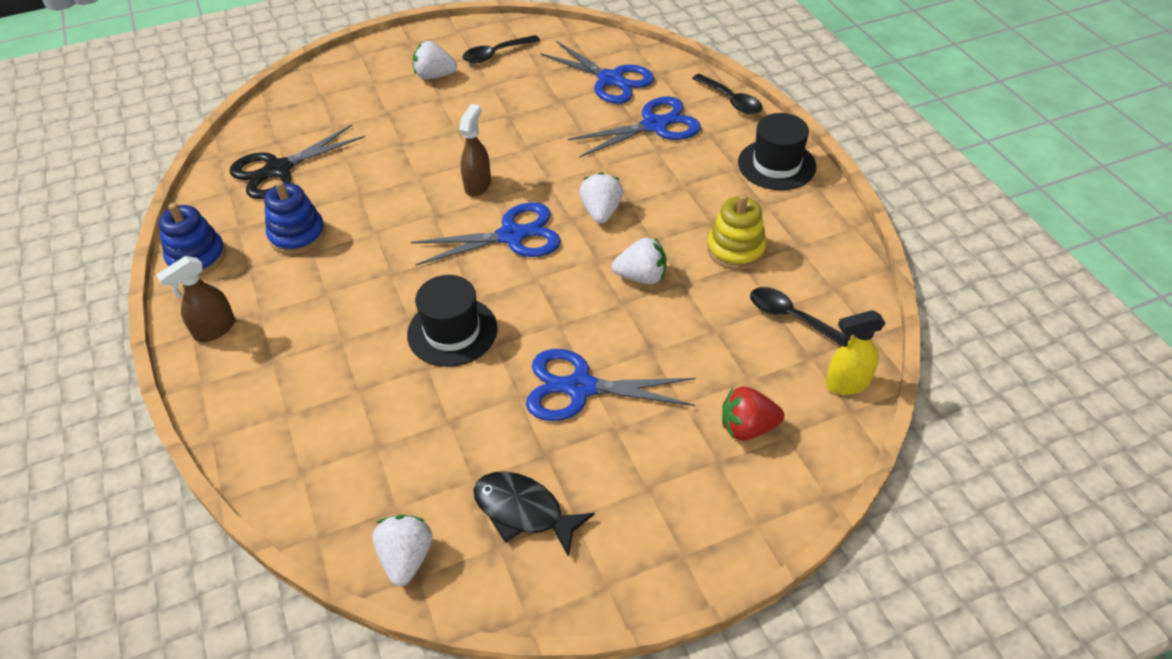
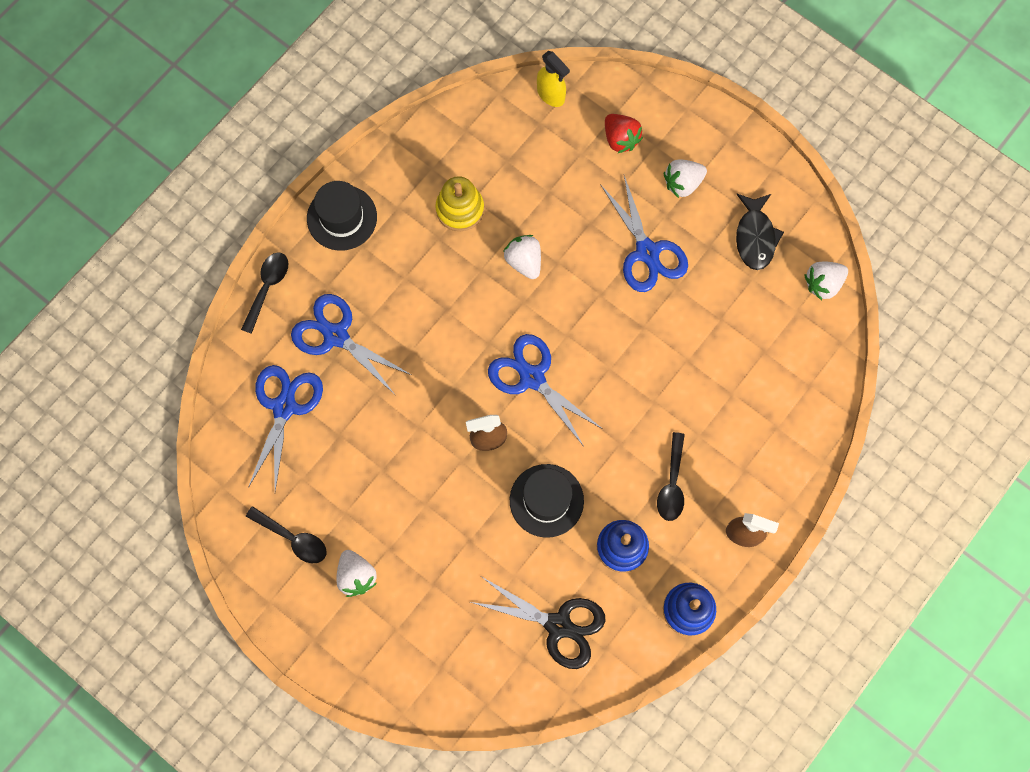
camera: 120 degrees left, 25 degrees up
(452, 331) = (648, 363): black hat -> black hat (546, 500)
(601, 212) = (469, 324): white strawberry -> white strawberry (682, 183)
(791, 318) = (510, 147): black spoon -> black spoon (672, 484)

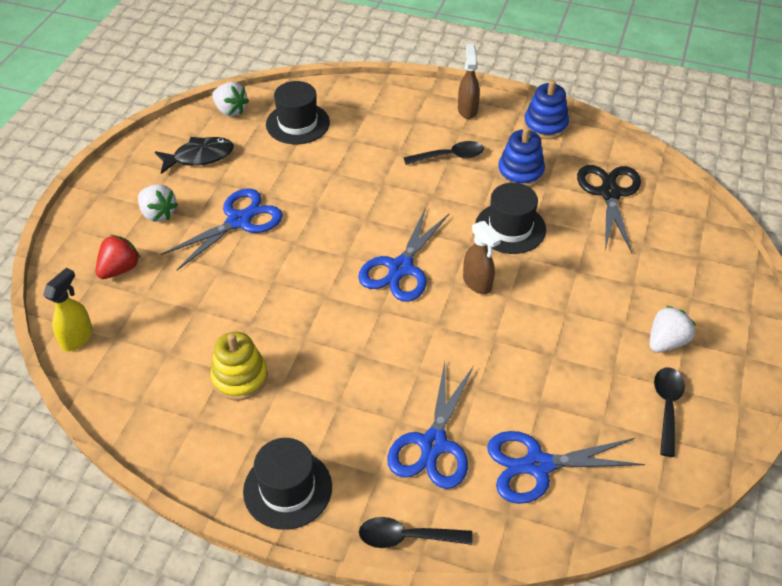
camera: 110 degrees left, 25 degrees down
(524, 261) = (282, 307): white strawberry -> none
(778, 346) = (297, 123): none -> black hat

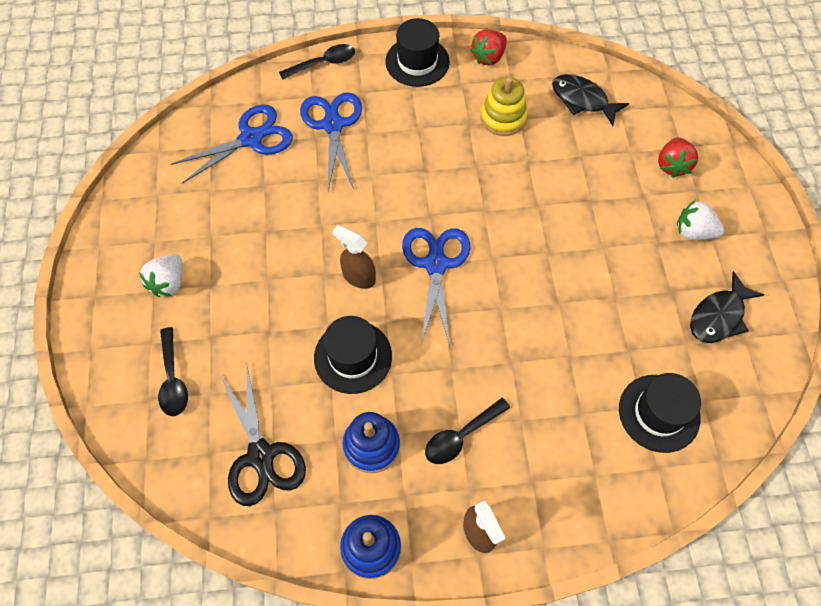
camera: 155 degrees right, 15 degrees up
(77, 338) = (647, 100): yellow spray bottle -> none
(141, 364) = (582, 100): none -> black fish
(199, 459) = (488, 57): none -> red strawberry
(230, 110) = (747, 400): white strawberry -> none
(239, 221) = (615, 254): blue scissors -> none
(667, 407) = (160, 221): black spoon -> black spoon (173, 379)

